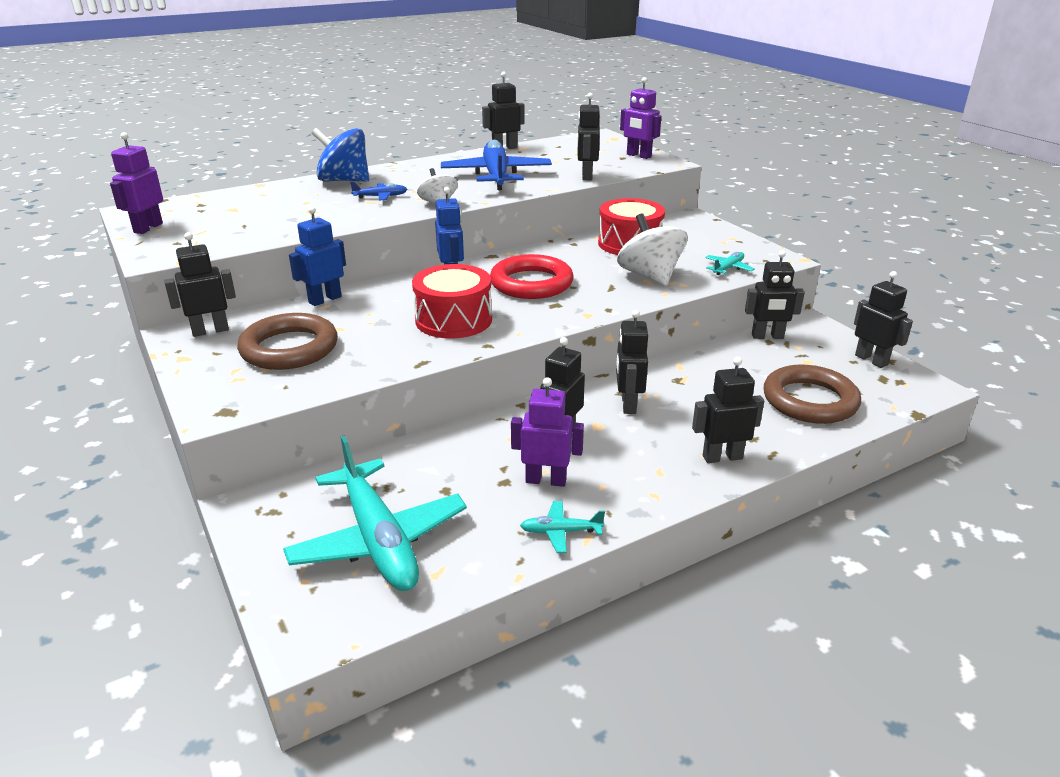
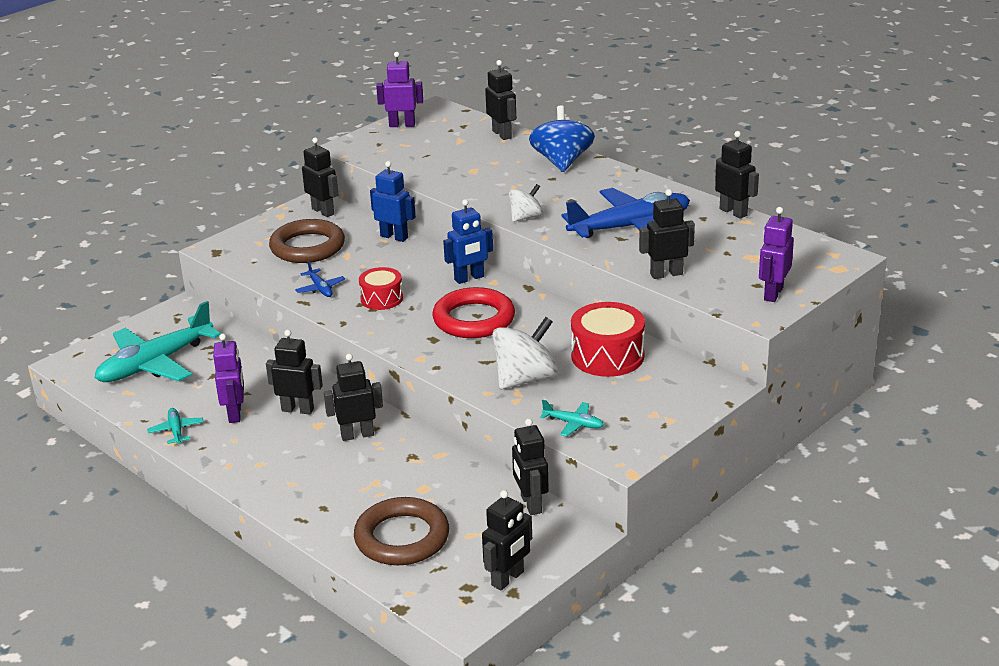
camera: 75 degrees right, 0 degrees up
(380, 197) = (528, 188): blue plane -> blue plane (320, 288)
(453, 320) = (381, 298): red drum -> red drum, size x0.63
(722, 457) = (289, 493): black robot -> black robot (502, 134)

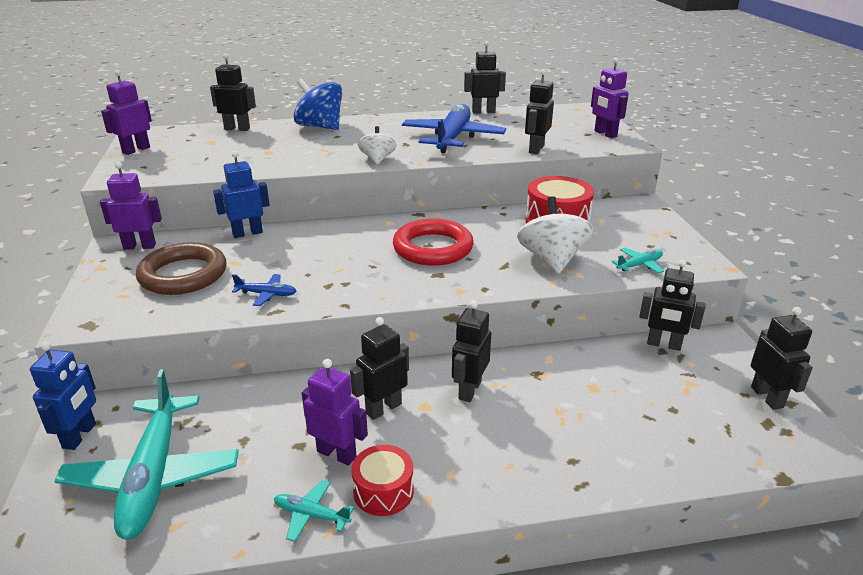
camera: 55 degrees left, 0 degrees up
(323, 211) = (139, 246): black robot -> purple robot
(381, 298) = (336, 273): red drum -> red drum (383, 491)
(402, 537) = (664, 430): brown ring -> none
(469, 278) = (368, 228): blue robot -> blue robot (80, 436)

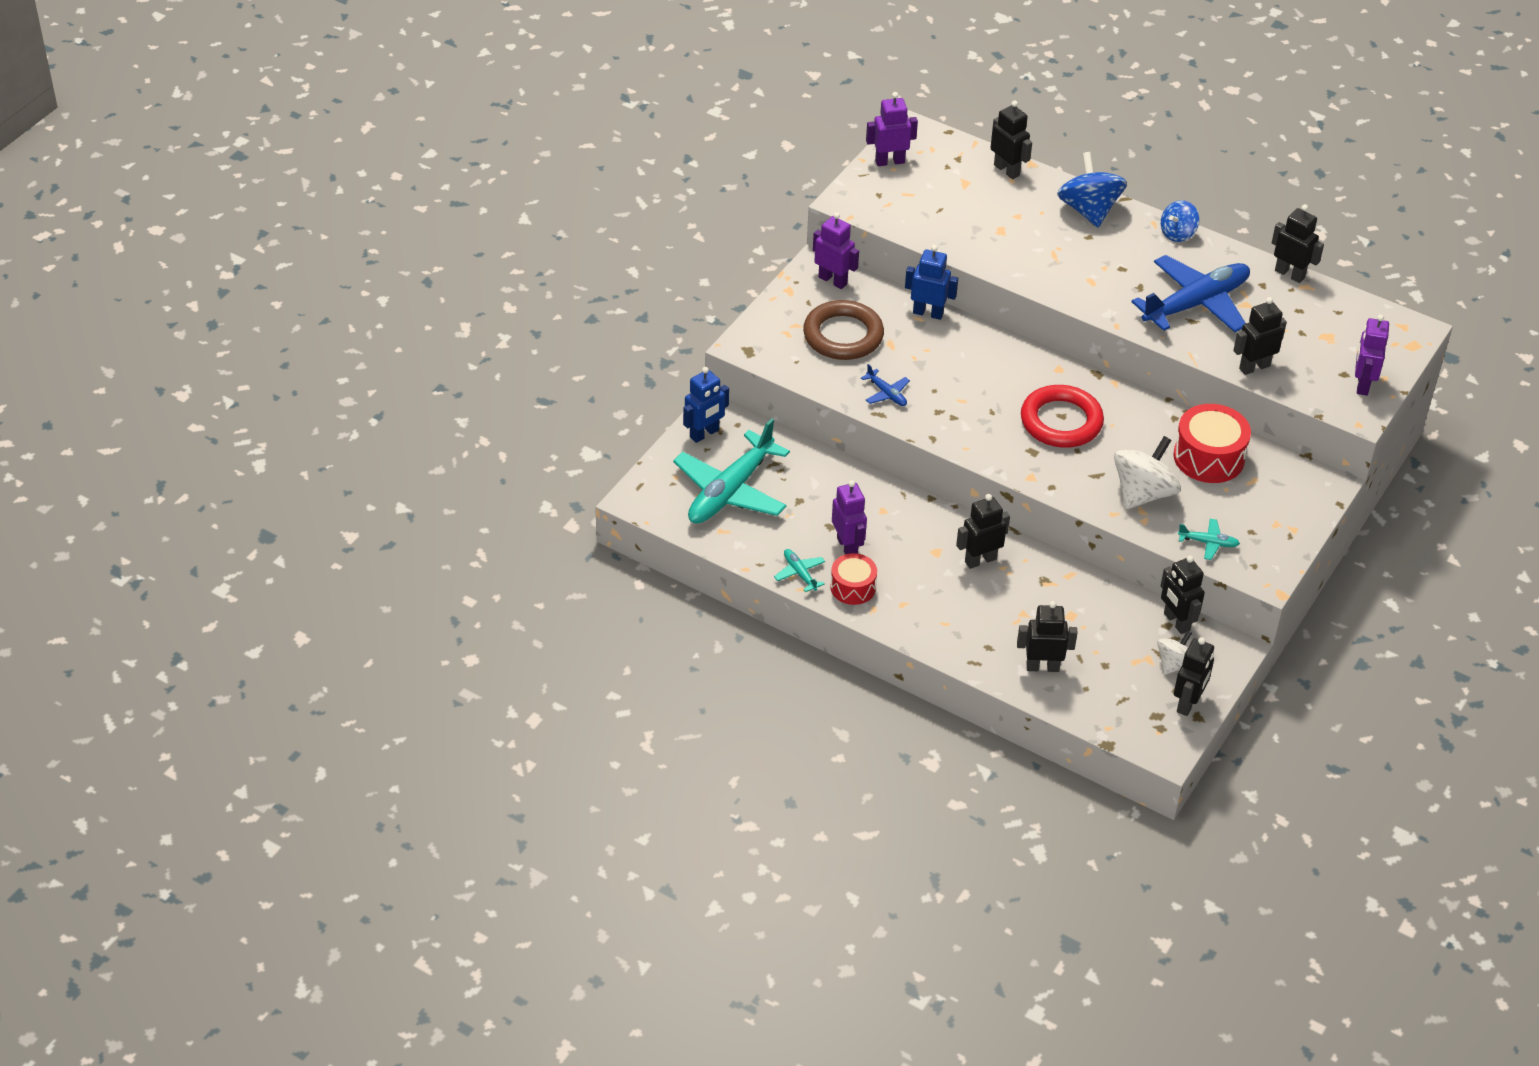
camera: 40 degrees right, 15 degrees up
(377, 159) = (1086, 298): white spinning top -> white spinning top (1174, 664)
(383, 408) = (907, 535): black robot -> black robot (1042, 667)
(392, 118) = (1177, 233): none -> blue spinning top

